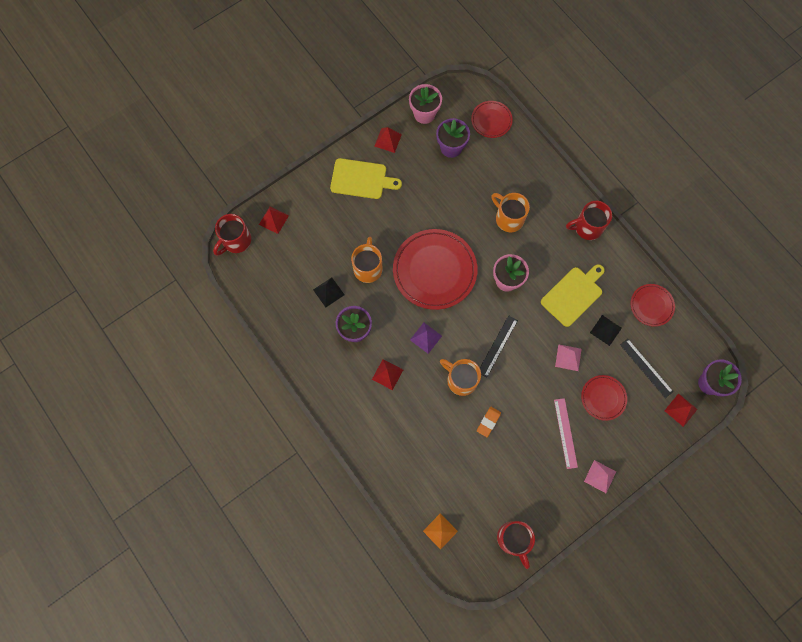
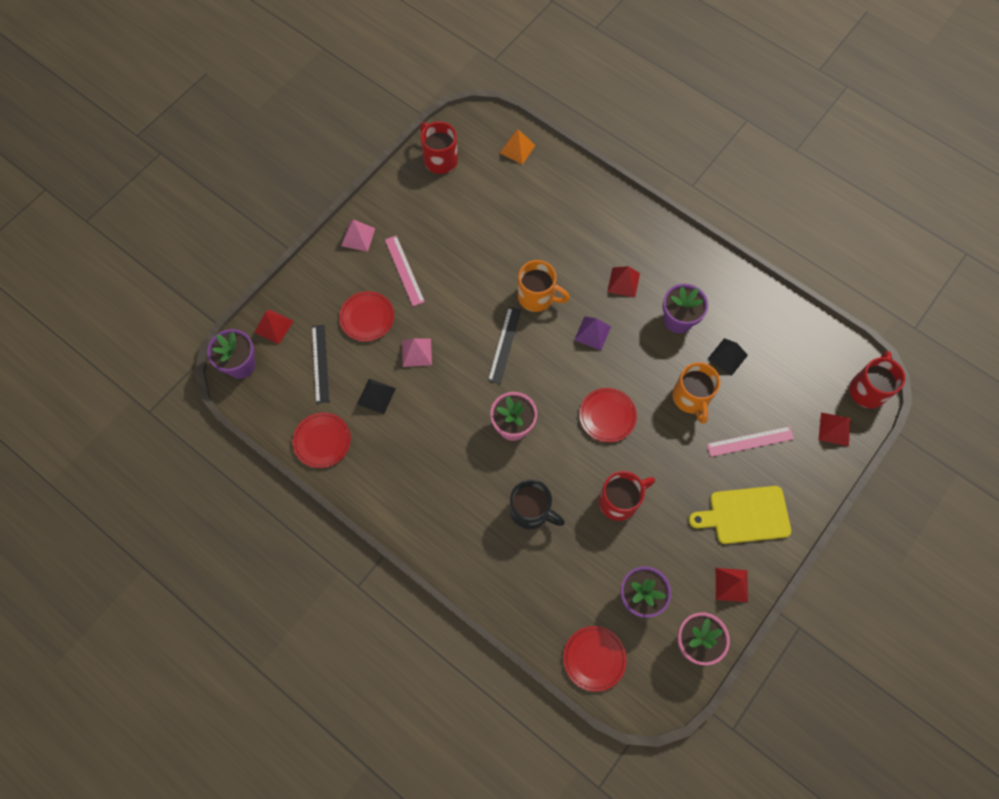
camera: 165 degrees right, 5 degrees down
(337, 226) = (750, 441): none -> pink ruler
(434, 270) = (607, 416): red plate -> red plate, size x0.52
(488, 422) = (494, 261): orange eraser -> none
(508, 218) = (531, 511): orange mug -> black mug
(573, 295) = (424, 430): yellow cutting board -> none
(587, 227) = (422, 526): red mug -> red mug (620, 501)
(646, 368) = (320, 363): black ruler -> black ruler turned 45 degrees clockwise

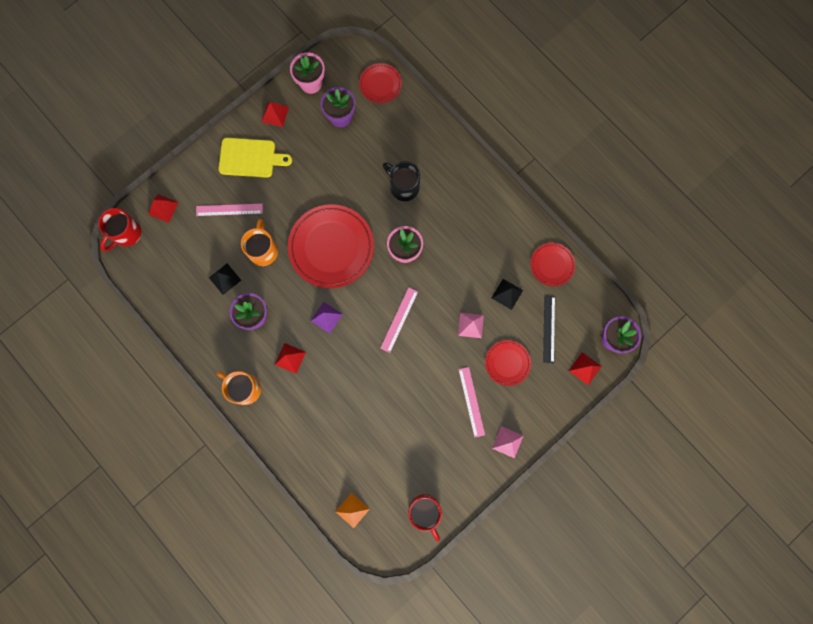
camera: 170 degrees left, 10 degrees up
(504, 344) = (399, 319): black ruler -> pink ruler
(537, 297) = (364, 357): orange mug -> orange mug (244, 388)
(607, 416) = (331, 247): red plate -> red plate, size x1.93
(620, 501) = (337, 183): red mug -> none

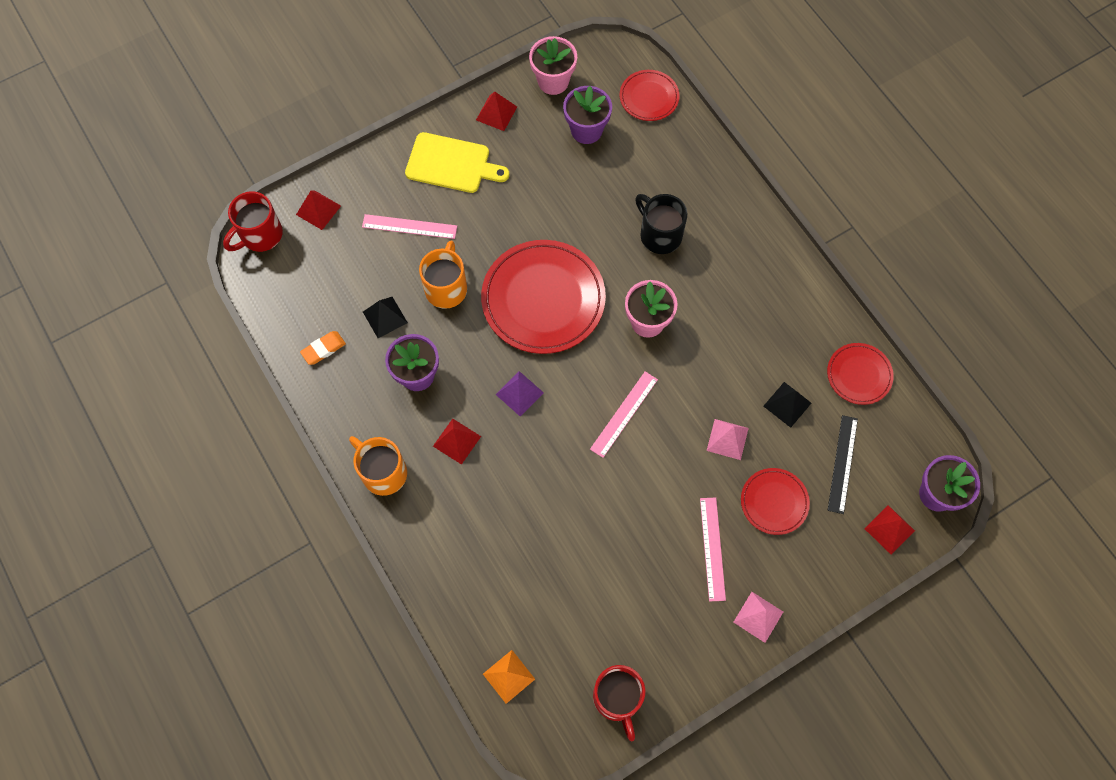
camera: 10 degrees right, 10 degrees down
(187, 309) = (323, 349): none -> orange eraser

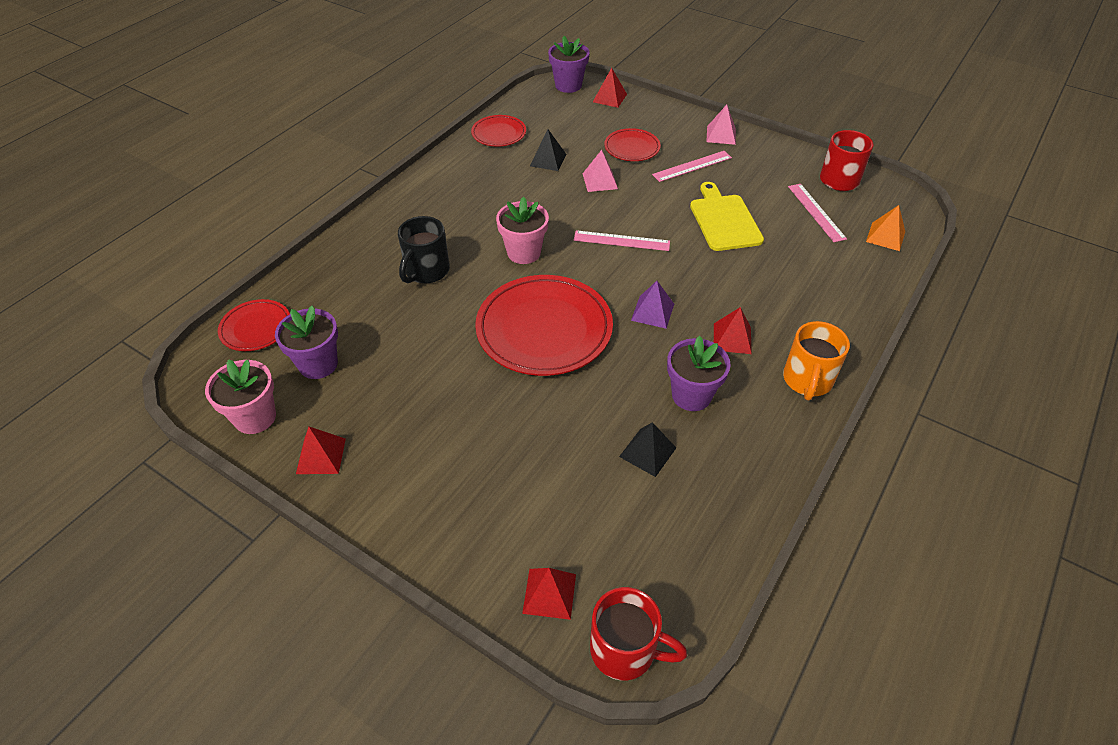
camera: 115 degrees left, 20 degrees down
(323, 349) = (724, 494): orange eraser -> none
(409, 226) = (521, 478): pink ruler -> pink ruler (816, 212)
(446, 288) = (578, 411): orange mug -> none
(451, 164) = (414, 472): yellow cutting board -> yellow cutting board (724, 220)
(842, 464) = (577, 125): black ruler -> none

